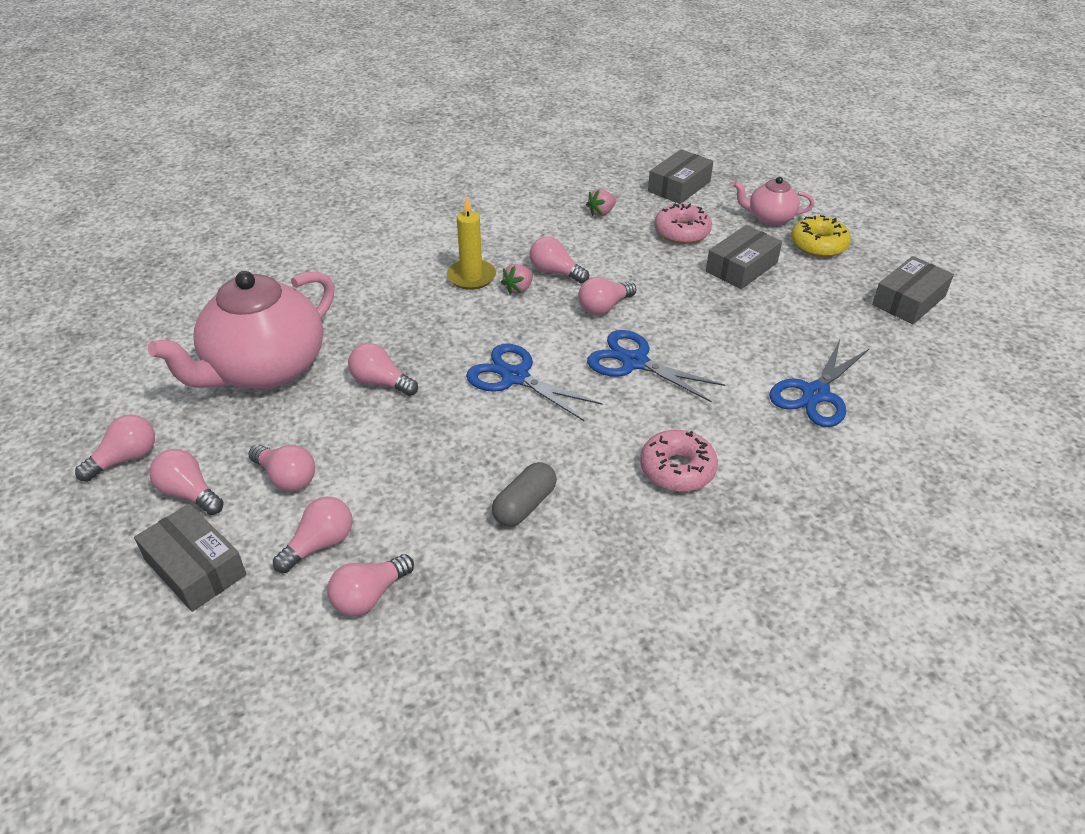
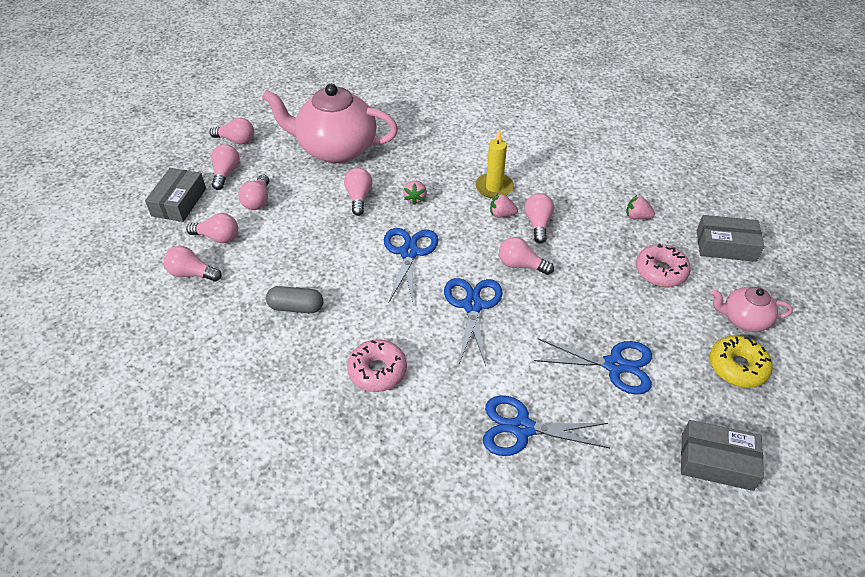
camera: 60 degrees right, 5 degrees up
(429, 338) = (415, 198): none -> pink strawberry
(741, 267) = (649, 325): grey box -> none
(769, 218) = (743, 319): pink teapot -> pink teapot turned 60 degrees counterclockwise
(774, 307) = (614, 365): none -> blue scissors

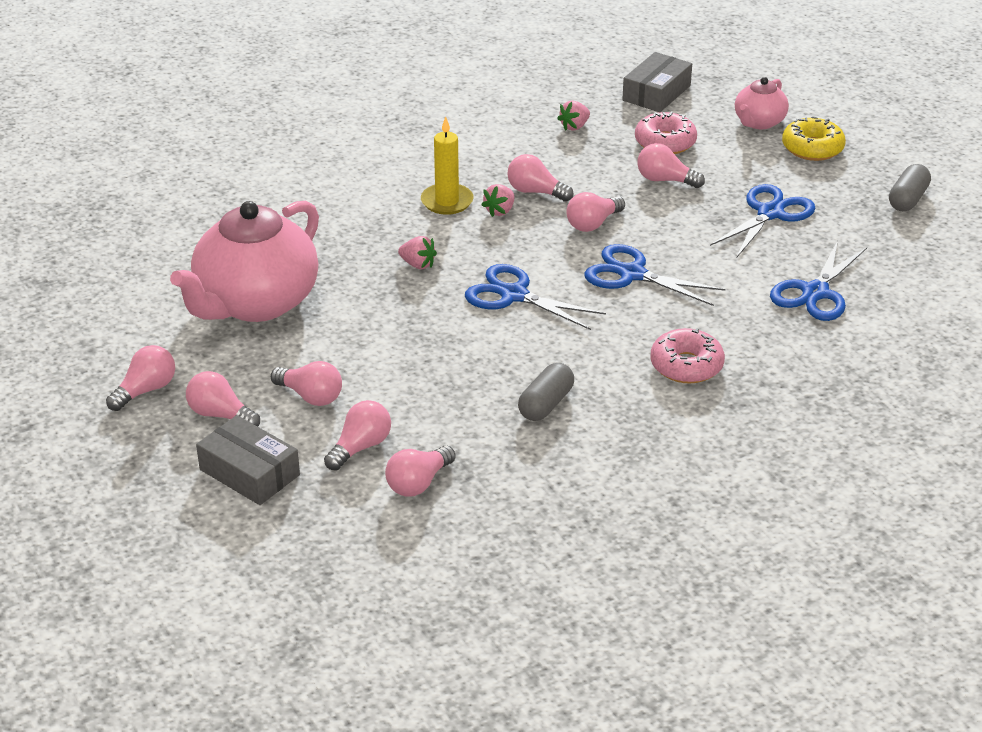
camera: 65 degrees left, 10 degrees down
(359, 198) = (378, 308): pink light bulb -> pink light bulb (665, 180)
(716, 461) = (907, 199): grey box -> grey capsule

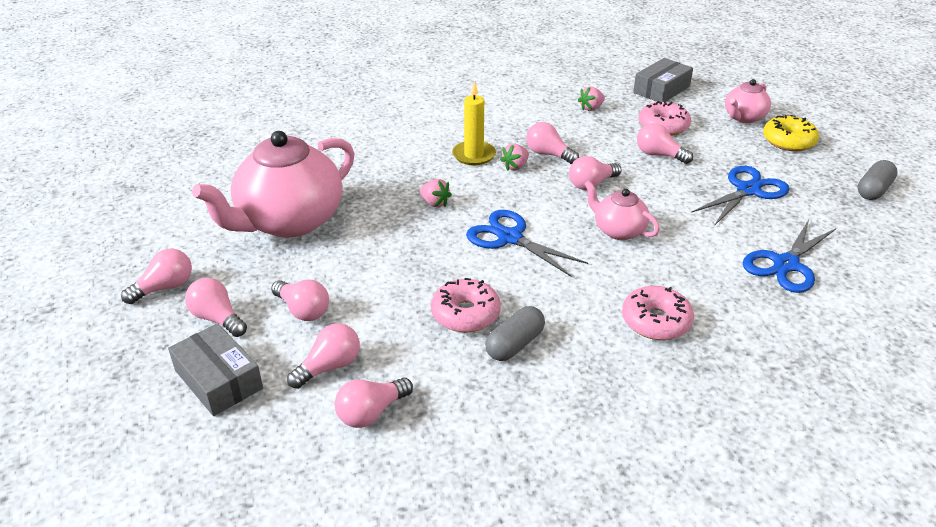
camera: 10 degrees right, 0 degrees up
(487, 380) = (465, 314): none -> pink donut
(632, 274) = (618, 230): blue scissors -> pink teapot

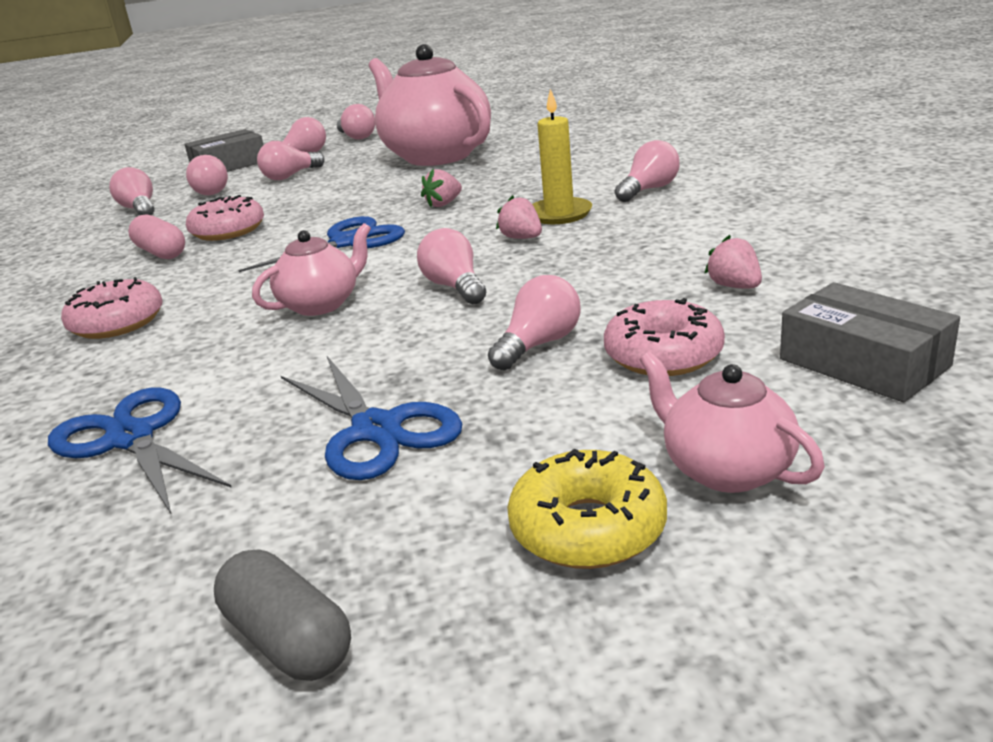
camera: 100 degrees right, 10 degrees down
(515, 344) = (161, 253): grey capsule -> pink capsule
(548, 154) = (555, 257): pink light bulb -> pink light bulb (649, 190)

